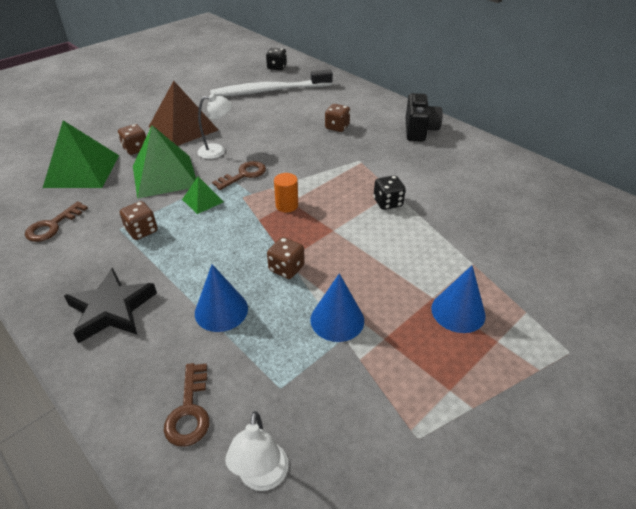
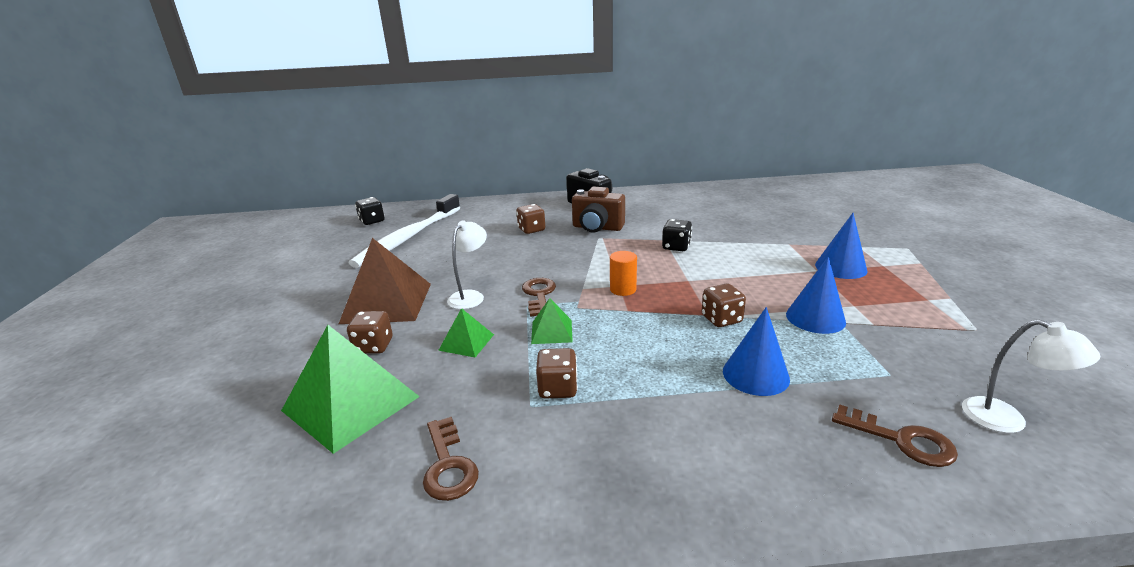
camera: 50 degrees left, 15 degrees down
(112, 309) = (691, 454): black star -> none
(164, 176) = (466, 342): green pyramid -> green pyramid, size x0.49
(376, 152) = (597, 228): none -> brown camera

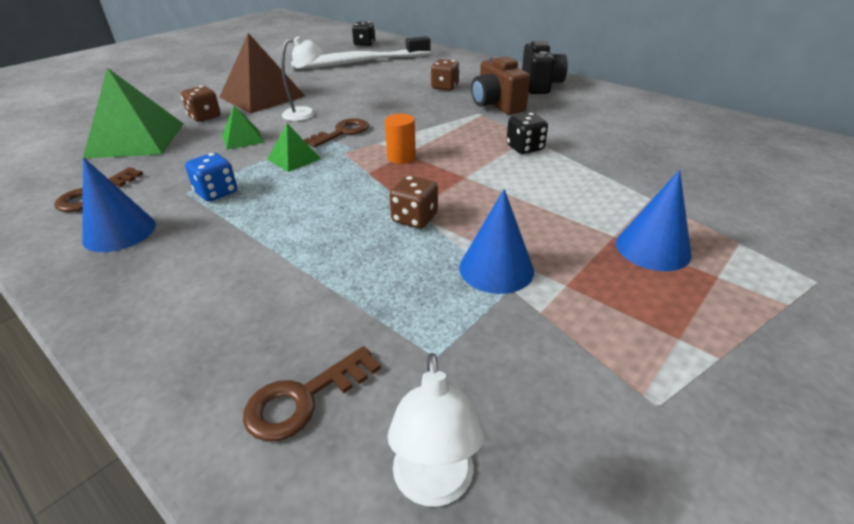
camera: 45 degrees right, 10 degrees up
(558, 388) = (216, 192): brown dice -> blue dice
(755, 375) = (334, 270): blue cone -> blue cone (119, 232)
(902, 440) = (303, 399): brown key -> brown key turned 60 degrees clockwise

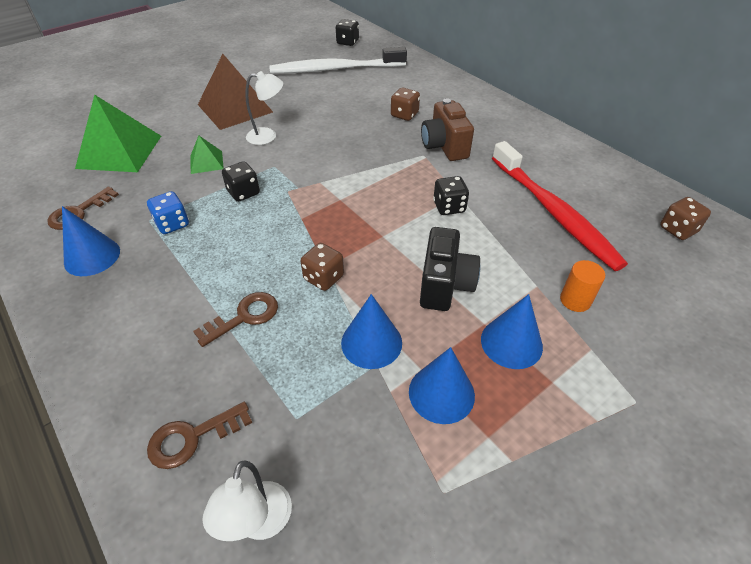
camera: 10 degrees right, 10 degrees up
(205, 117) = (180, 130): brown dice -> brown dice (677, 230)
(294, 159) = (243, 193): green pyramid -> black dice
(342, 132) = (293, 165): brown key -> brown key (244, 317)
(401, 157) = (335, 204): orange cylinder -> orange cylinder (575, 300)
(540, 85) = (497, 123): black camera -> black camera (444, 285)
(601, 304) = (441, 393): none -> blue cone
(632, 141) = (553, 212): none -> red toothbrush

